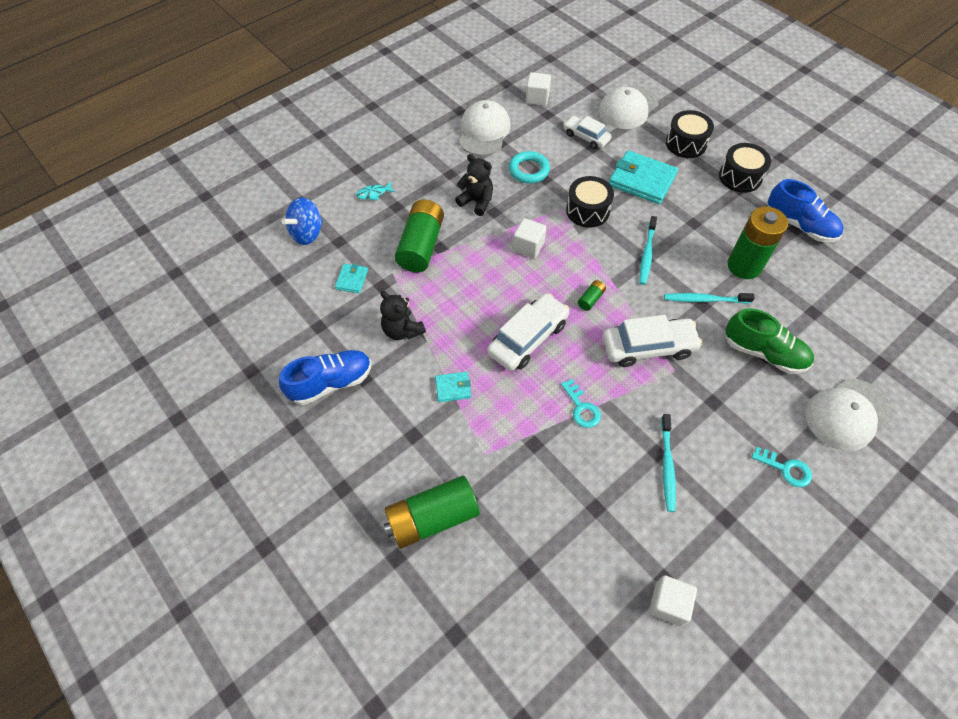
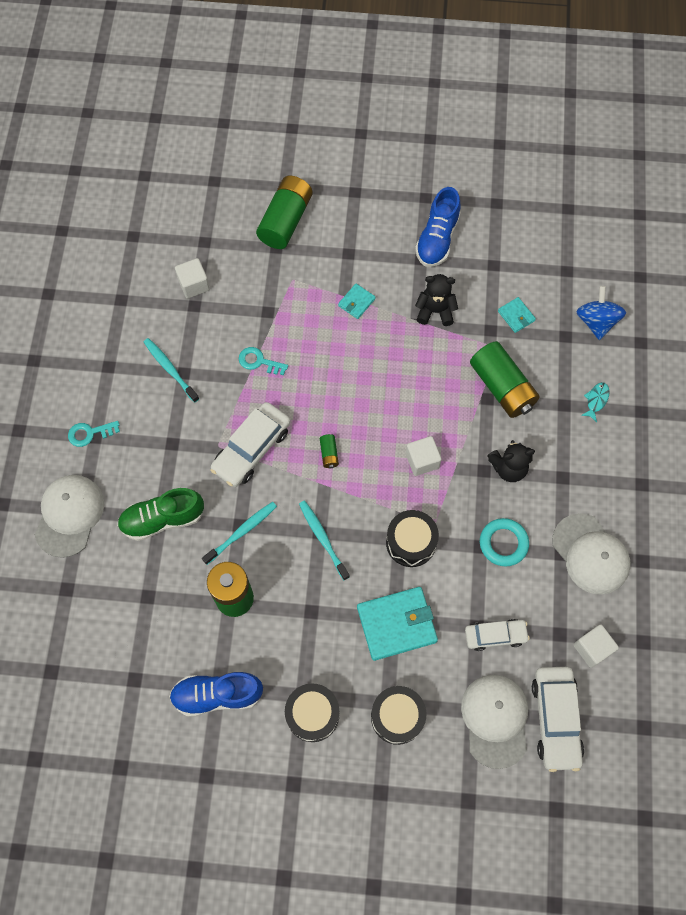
camera: 135 degrees right, 10 degrees up
(528, 338) = (343, 381): white car -> white car (555, 719)
(668, 603) = (109, 288): white cube -> white cube (194, 285)

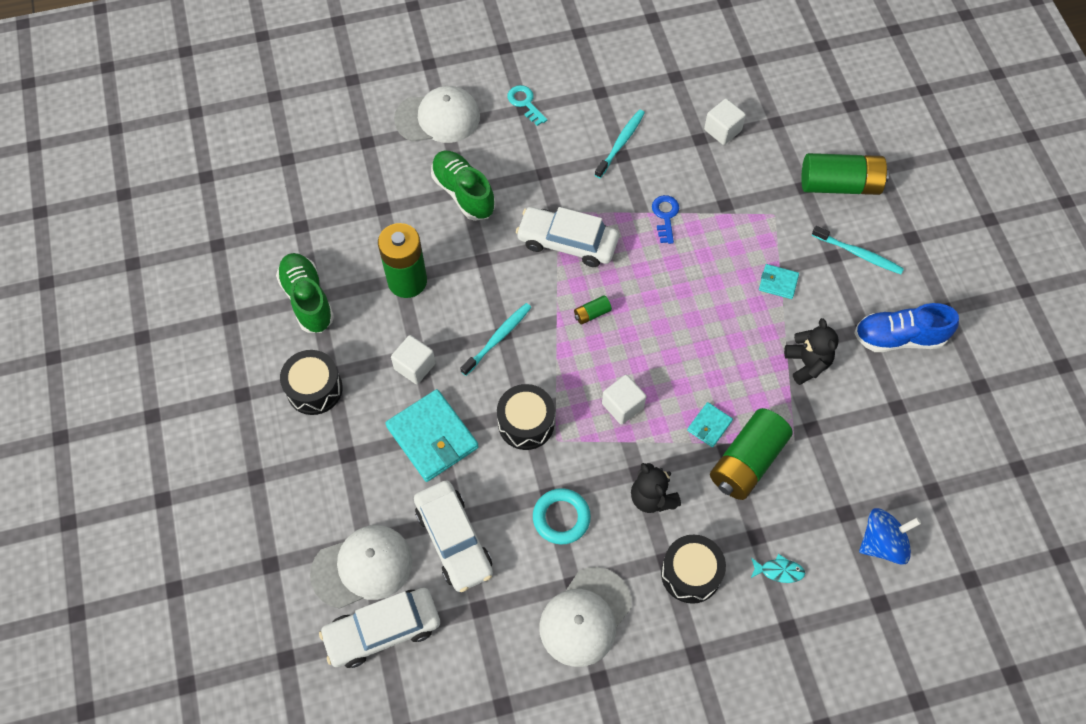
camera: 70 degrees right, 5 degrees down
(217, 695) = (307, 299): blue shoe -> green shoe
(242, 531) = (477, 264): turquoise toothbrush -> turquoise toothbrush (859, 254)
(259, 361) = (665, 216): turquoise key -> blue key
(397, 717) = (336, 468): black drum -> black drum (690, 573)
(495, 635) = (454, 540): white car -> white car, size x1.58
(516, 316) = (844, 450): turquoise wallet -> turquoise wallet (709, 426)
(592, 648) = (475, 649): white cube -> white cube (415, 366)

